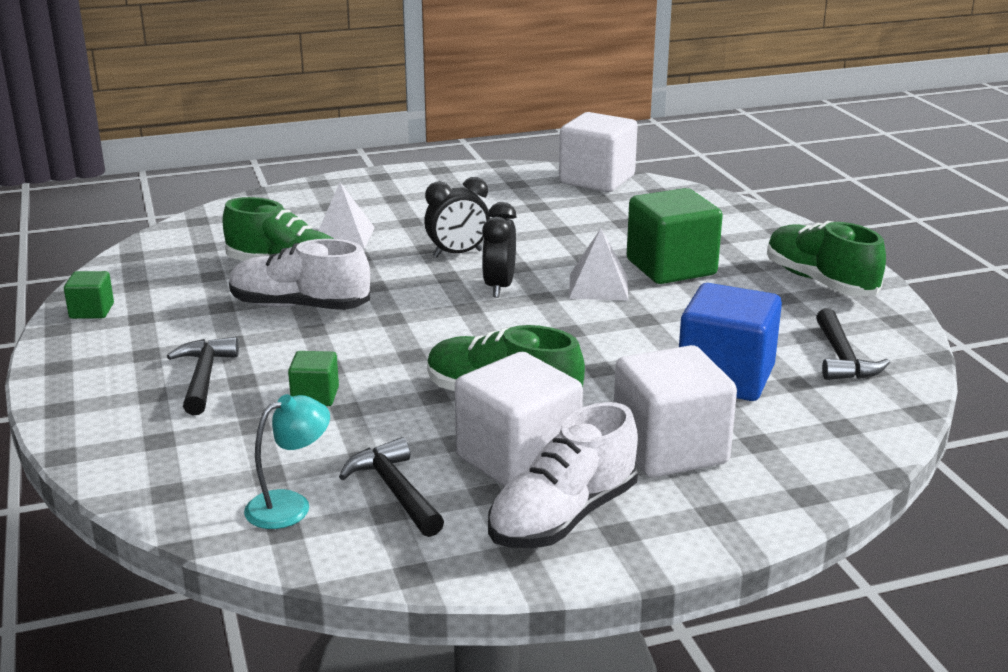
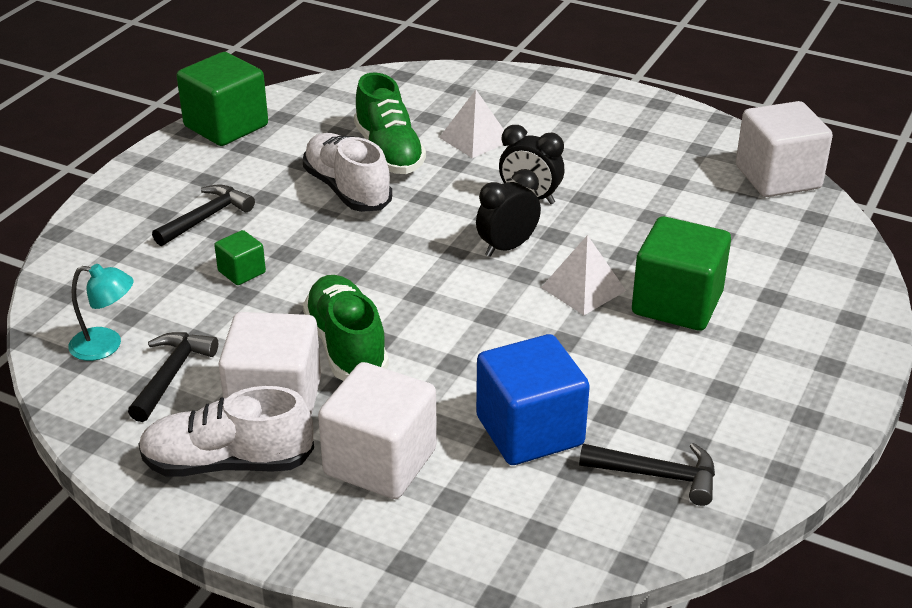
camera: 45 degrees right, 10 degrees up
(92, 311) = (226, 126): green cube -> green cube, size x2.05
(820, 282) = (786, 392): green shoe -> none
(842, 358) = (658, 475): black hammer -> black hammer turned 120 degrees counterclockwise

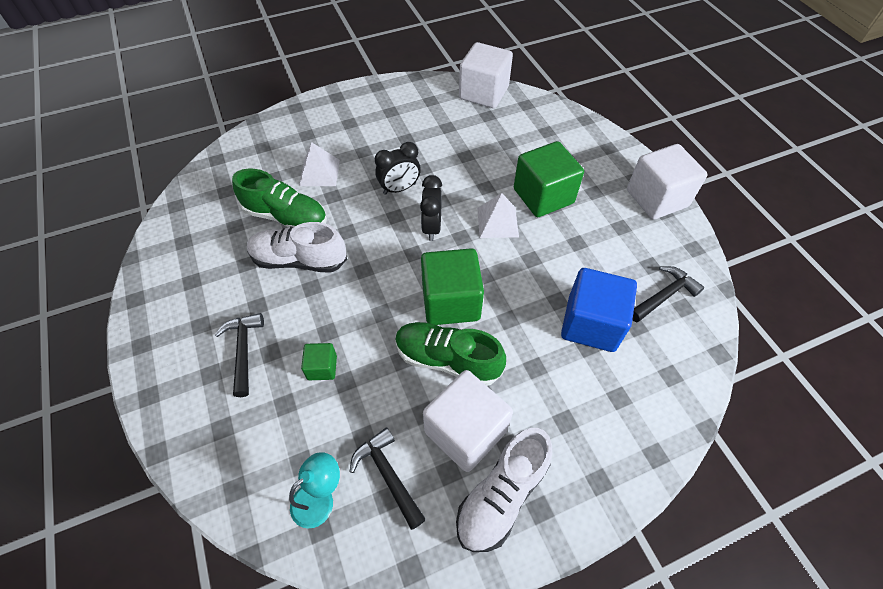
camera: 50 degrees left, 20 degrees up
(226, 126) = (156, 276): green cube -> green cube (451, 301)
(380, 462) = (563, 411): white cube -> white cube (656, 198)

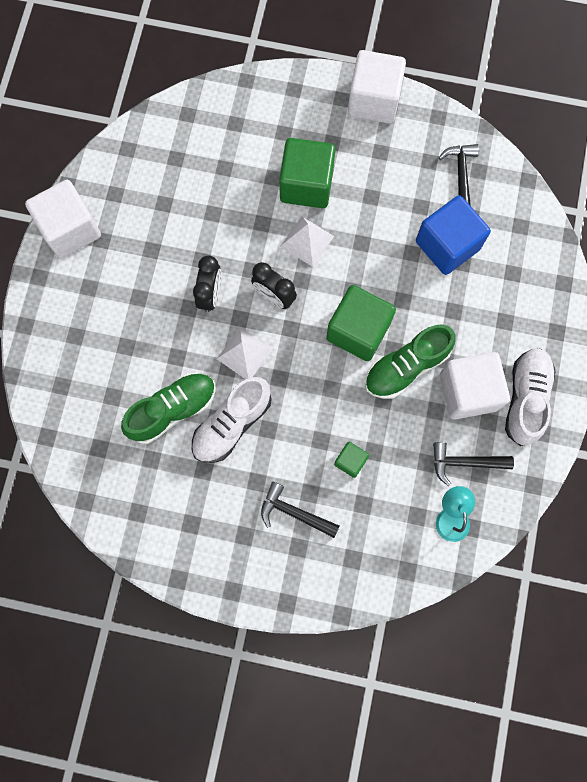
camera: 55 degrees left, 20 degrees up
(319, 172) = (137, 352): white pyramid -> white pyramid (244, 354)
(483, 93) = (142, 139): white cube -> white cube (70, 229)
(502, 495) = (525, 398): white shoe -> white shoe turned 150 degrees counterclockwise

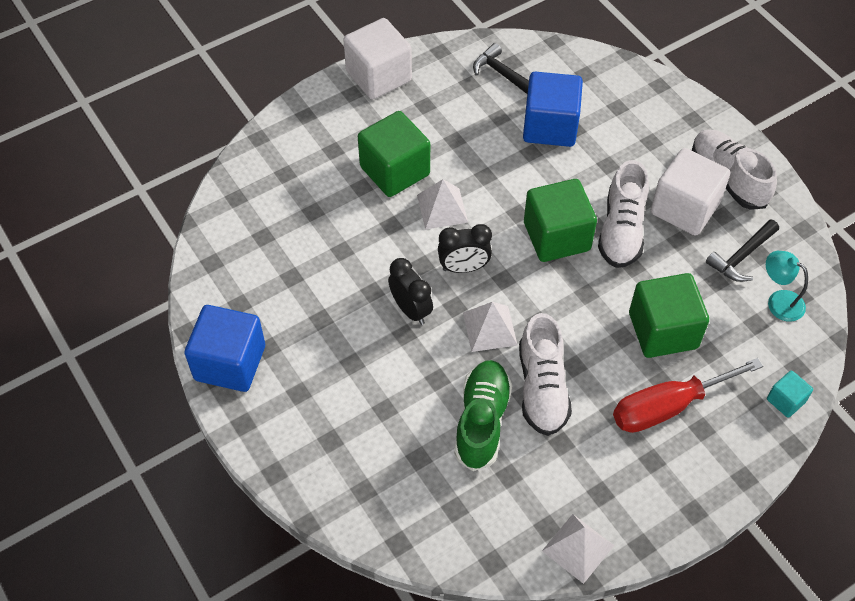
camera: 45 degrees left, 20 degrees down
(70, 229) = (230, 363): white cube -> blue cube
(140, 542) = (577, 548): none -> white pyramid
(294, 512) = (667, 407): black hammer -> red screwdriver
(350, 461) = (663, 330): green cube -> green cube, size x2.05
(373, 583) = (785, 401): none -> turquoise cube
(406, 367) = (621, 230): green shoe -> white shoe

